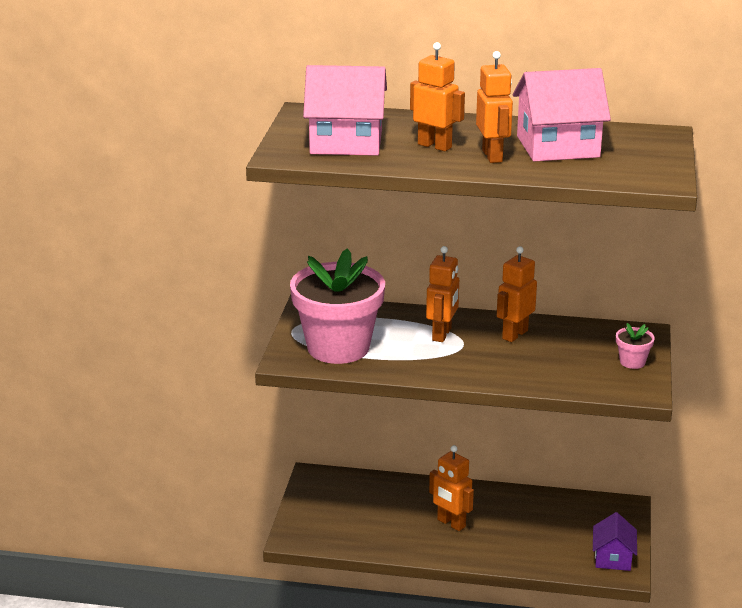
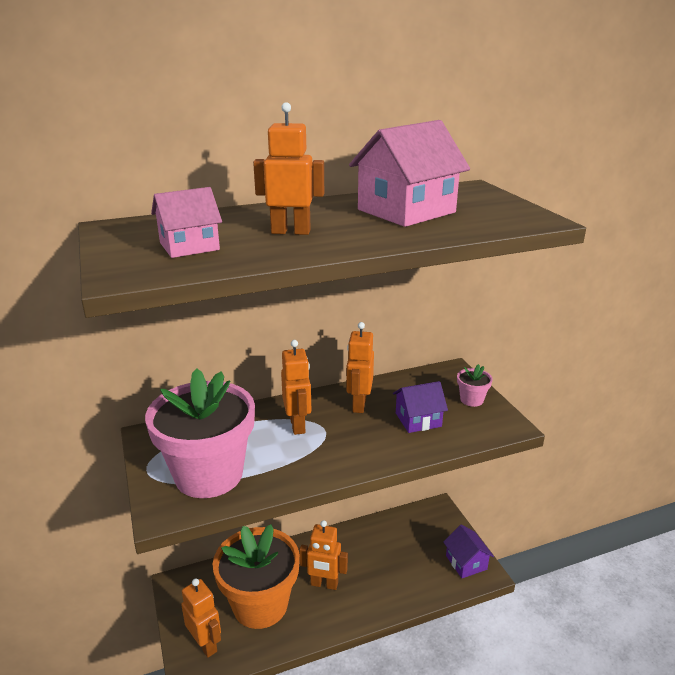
camera: 30 degrees left, 0 degrees up
(346, 142) = (189, 246): pink house -> pink house, size x0.59
(380, 516) = (260, 604): none -> orange flower pot
(492, 156) = (360, 230): orange robot -> orange robot (205, 644)
(559, 362) = (418, 420): none -> purple house

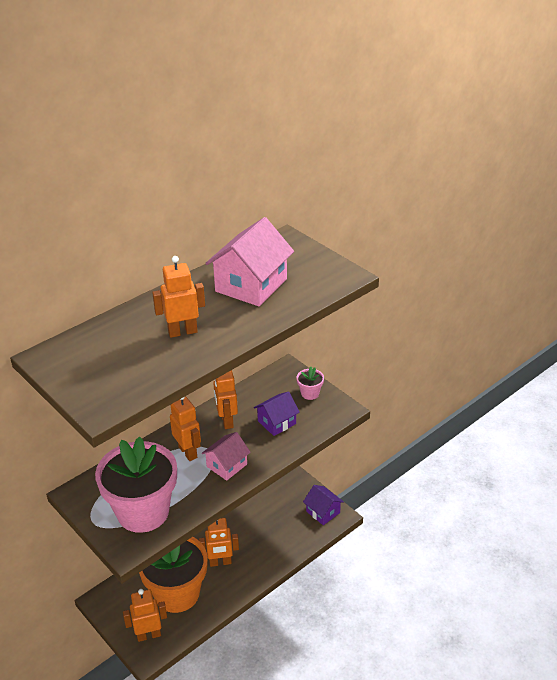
camera: 20 degrees left, 10 degrees up
(189, 246) = (122, 367): pink house -> pink house (227, 465)
(205, 644) = (149, 635): orange robot -> orange robot turned 45 degrees counterclockwise

